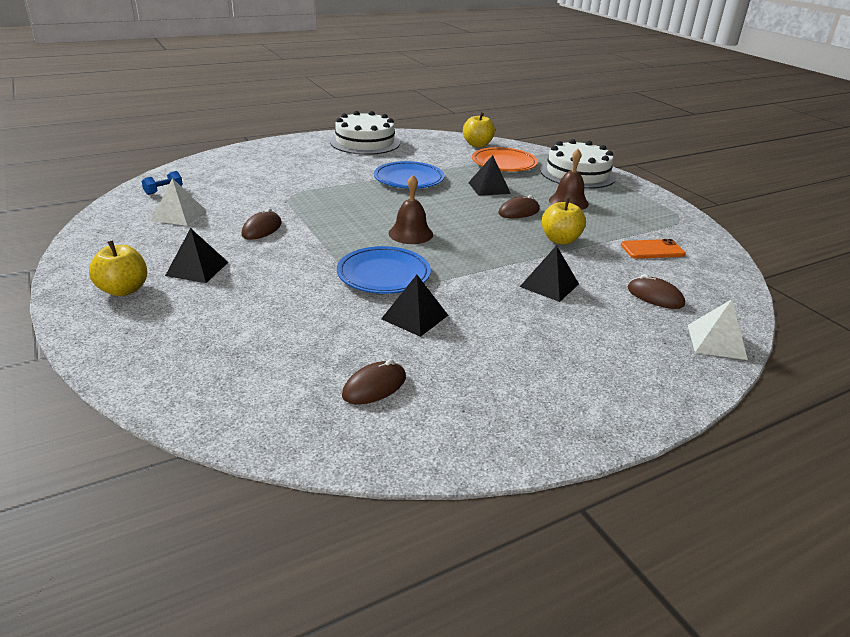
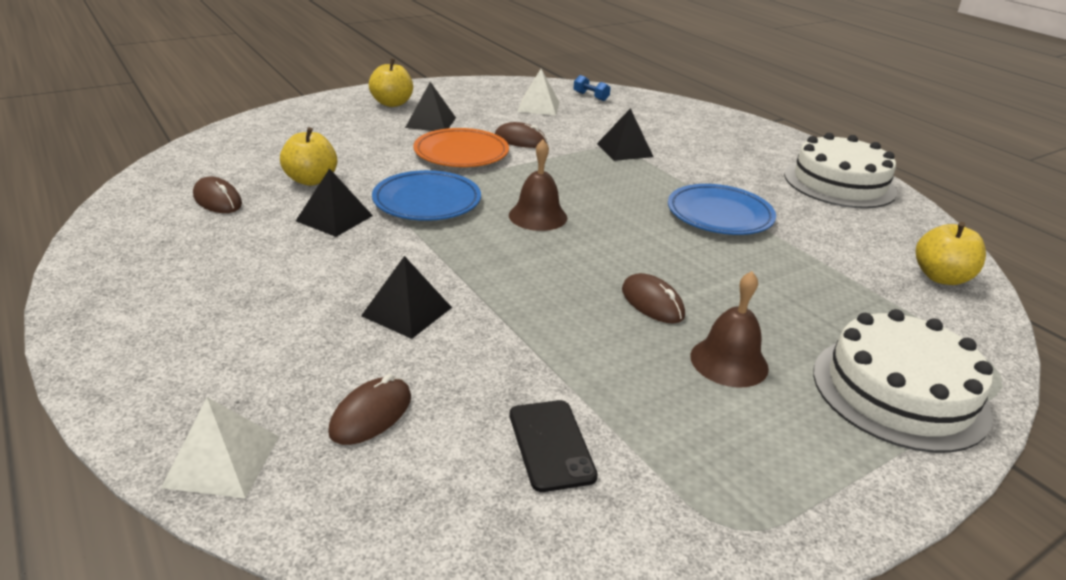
camera: 85 degrees right, 0 degrees up
(489, 188) = (736, 280): black pyramid -> black pyramid (624, 150)
(504, 163) = (868, 301): orange plate -> orange plate (461, 153)
(560, 240) = (558, 335): yellow apple -> yellow apple (311, 180)
(652, 250) = (551, 445): orange phone -> black phone

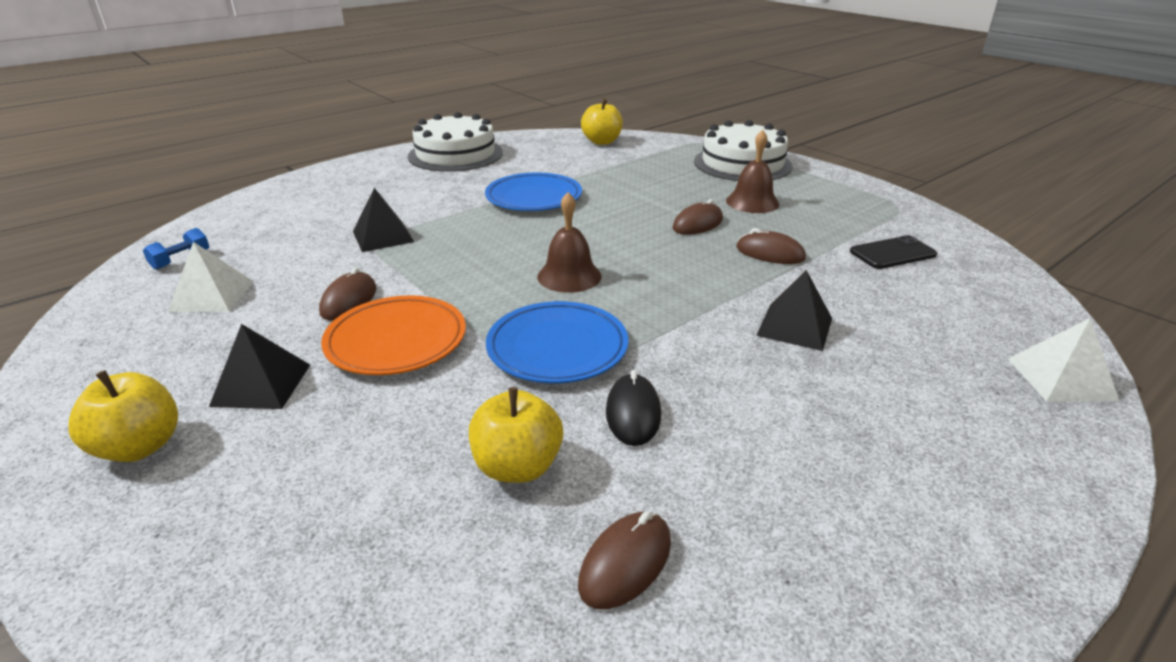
camera: 95 degrees left, 0 degrees up
(334, 218) = (633, 413): black pyramid -> black mouse
(371, 414) = (939, 321): brown mouse -> brown mouse (770, 253)

